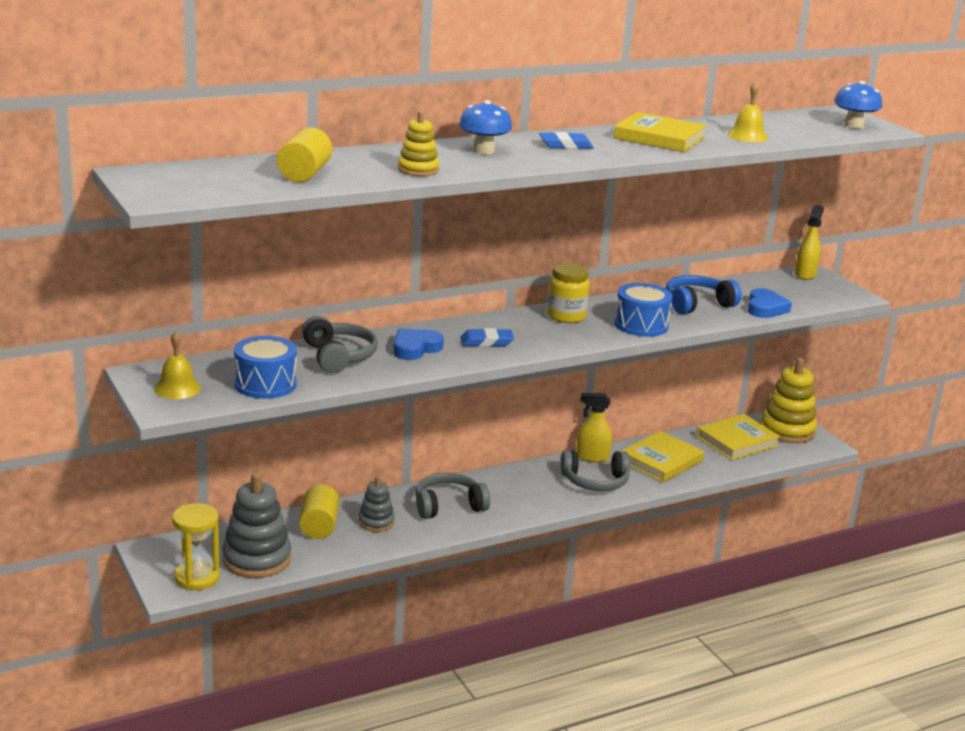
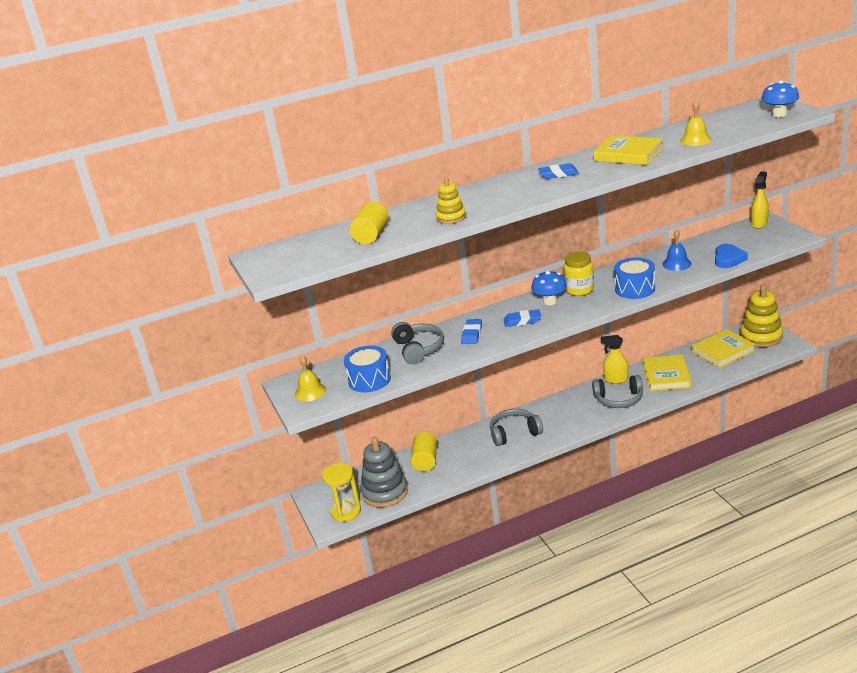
camera: 10 degrees right, 5 degrees up
(376, 522) = (464, 453): grey stacking toy -> none
(415, 348) = (472, 334): blue heart -> blue eraser
(484, 151) = (498, 190): blue mushroom -> blue mushroom (550, 301)
(661, 461) = (666, 376): yellow book -> yellow book turned 45 degrees counterclockwise
(697, 304) = (676, 264): blue headphones -> blue bell

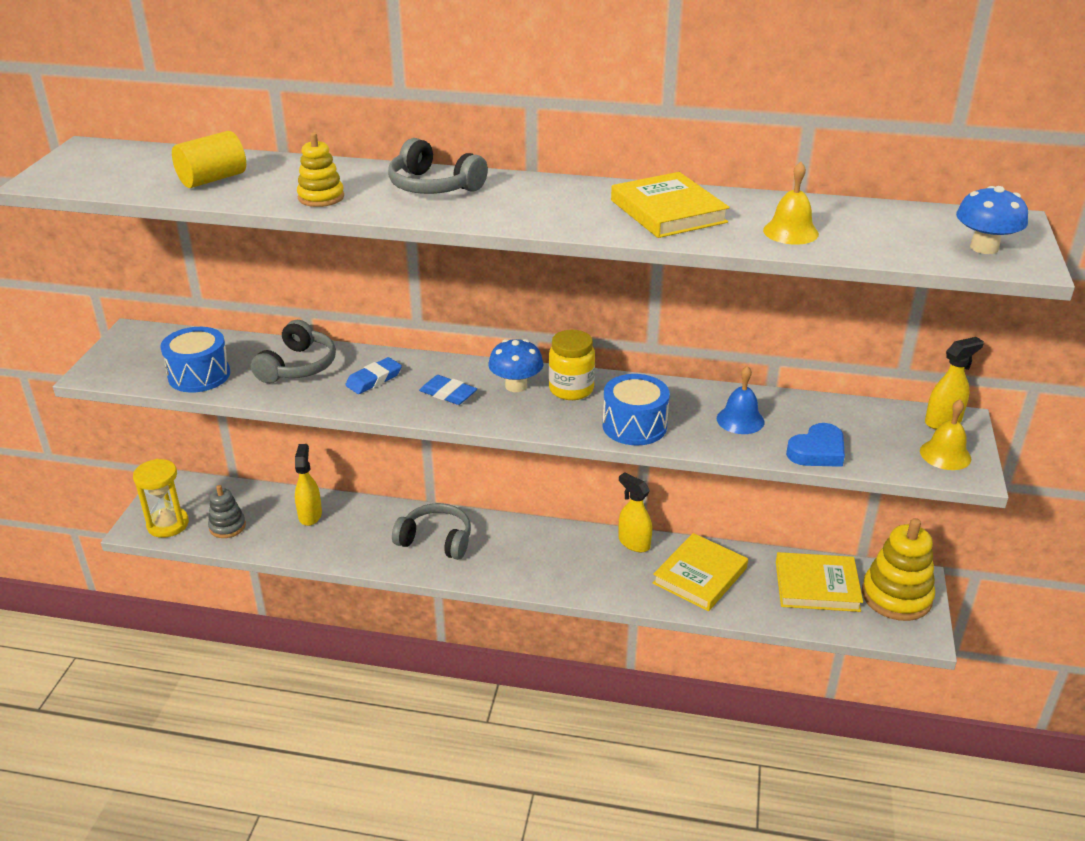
camera: 30 degrees right, 5 degrees up
(310, 392) = (133, 356): yellow bell -> yellow bell (945, 454)
(385, 492) = (227, 526): grey stacking toy -> grey stacking toy, size x0.56
(425, 461) = (310, 515): yellow cylinder -> yellow spray bottle
(558, 174) = (536, 199): blue eraser -> none
(619, 399) = (602, 571): grey headphones -> grey headphones (433, 186)

